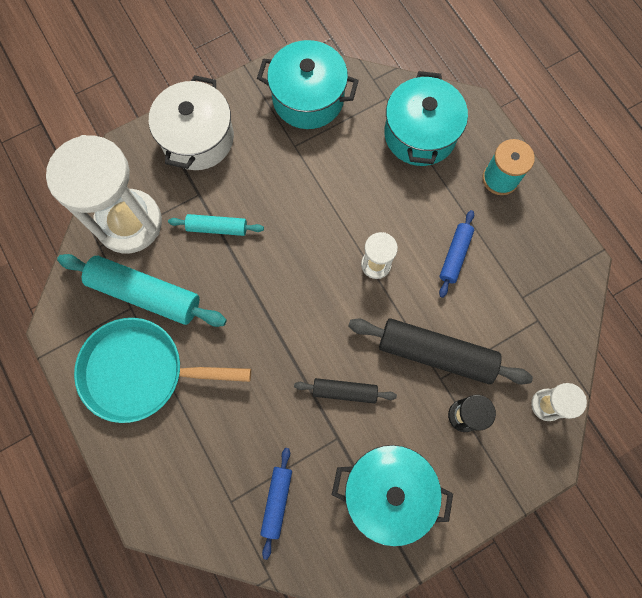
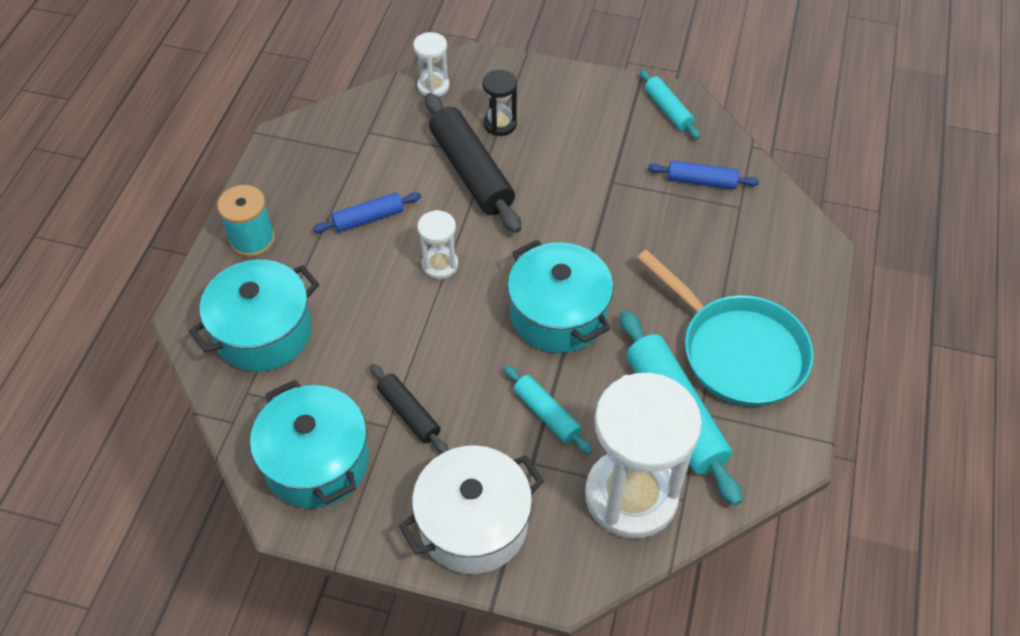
camera: 135 degrees left, 20 degrees down
(277, 501) = (701, 181): blue rolling pin -> blue rolling pin turned 45 degrees clockwise
(344, 391) = (572, 204): black rolling pin -> black rolling pin (409, 413)
(363, 555) = (668, 110): none -> turquoise rolling pin
(388, 491) = (609, 127): turquoise pot -> turquoise pot (558, 314)

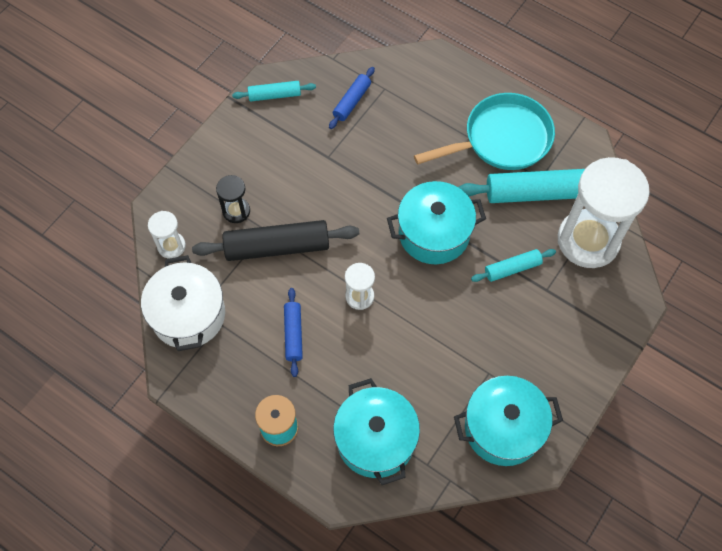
camera: 70 degrees left, 10 degrees up
(409, 413) = (483, 355): black rolling pin -> none
(473, 524) = (581, 340): white pot -> white pot (188, 315)

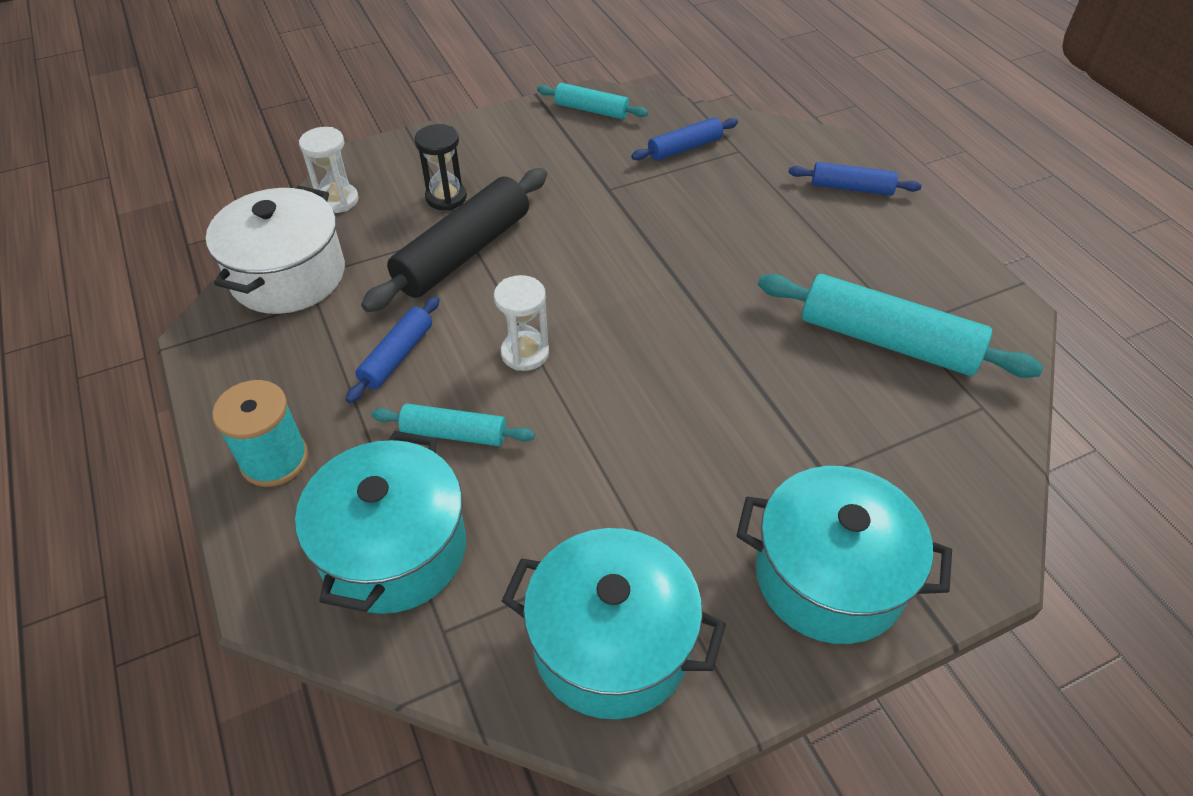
camera: 30 degrees right, 15 degrees down
(277, 247) = (463, 252): black rolling pin -> black rolling pin turned 75 degrees counterclockwise
(434, 233) = (691, 325): turquoise pot -> turquoise pot (829, 577)
(464, 89) = (851, 188): none -> blue rolling pin
(502, 139) = (873, 259): turquoise pan -> none
(512, 268) = (785, 419): turquoise rolling pin -> turquoise rolling pin (454, 433)
(588, 240) = (941, 437): white hourglass -> none

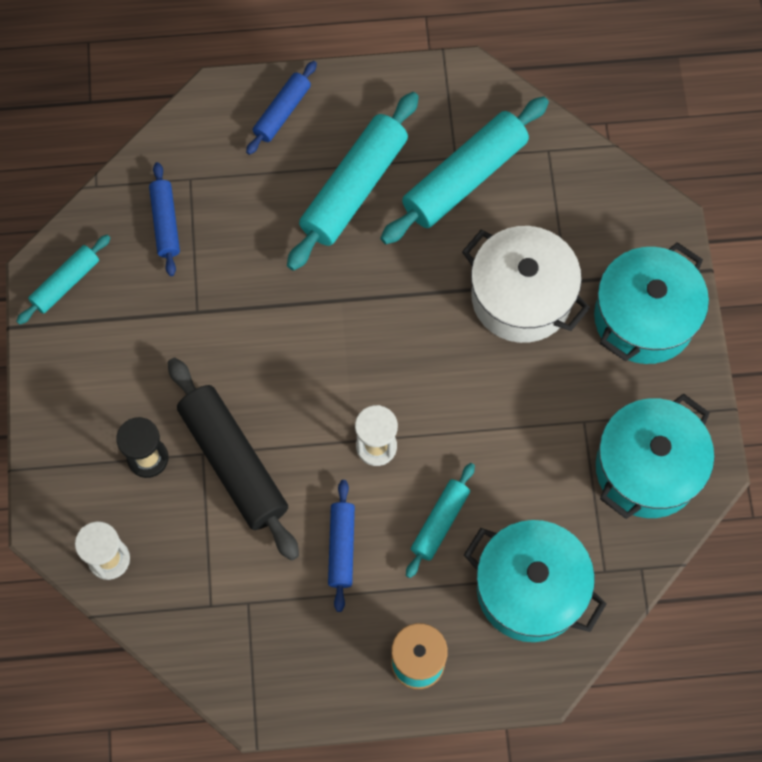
camera: 70 degrees left, 20 degrees up
(288, 276) = (203, 622): white pot -> white pot (521, 297)
(397, 356) = (341, 547): blue rolling pin -> blue rolling pin turned 45 degrees clockwise
(809, 258) = (354, 188): none -> turquoise rolling pin

